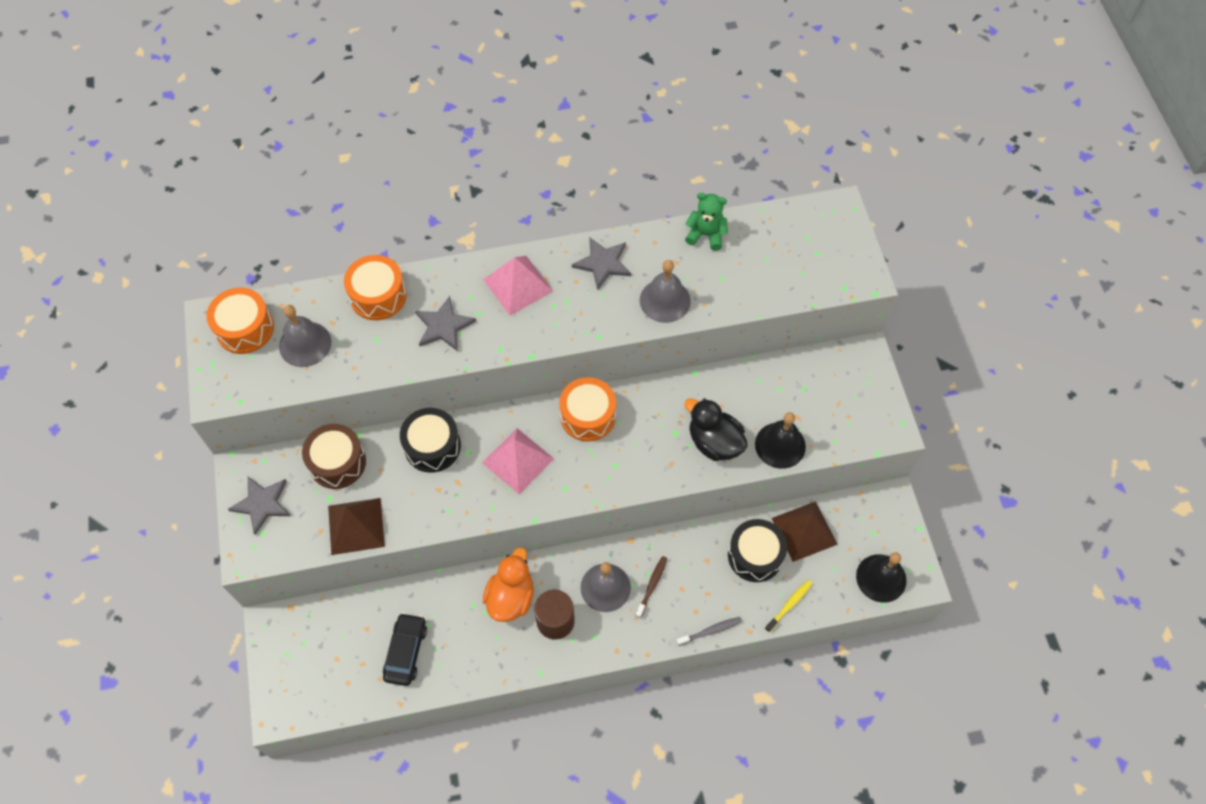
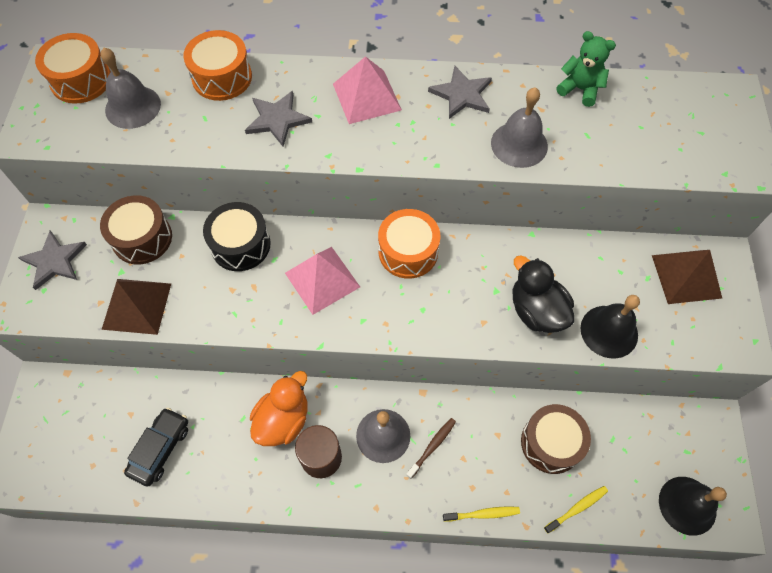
camera: 15 degrees right, 0 degrees up
(710, 631) = (483, 514): grey toothbrush -> yellow toothbrush
(755, 555) = (551, 443): black drum -> brown drum
(804, 531) = (610, 430): brown pyramid -> brown pyramid (686, 276)

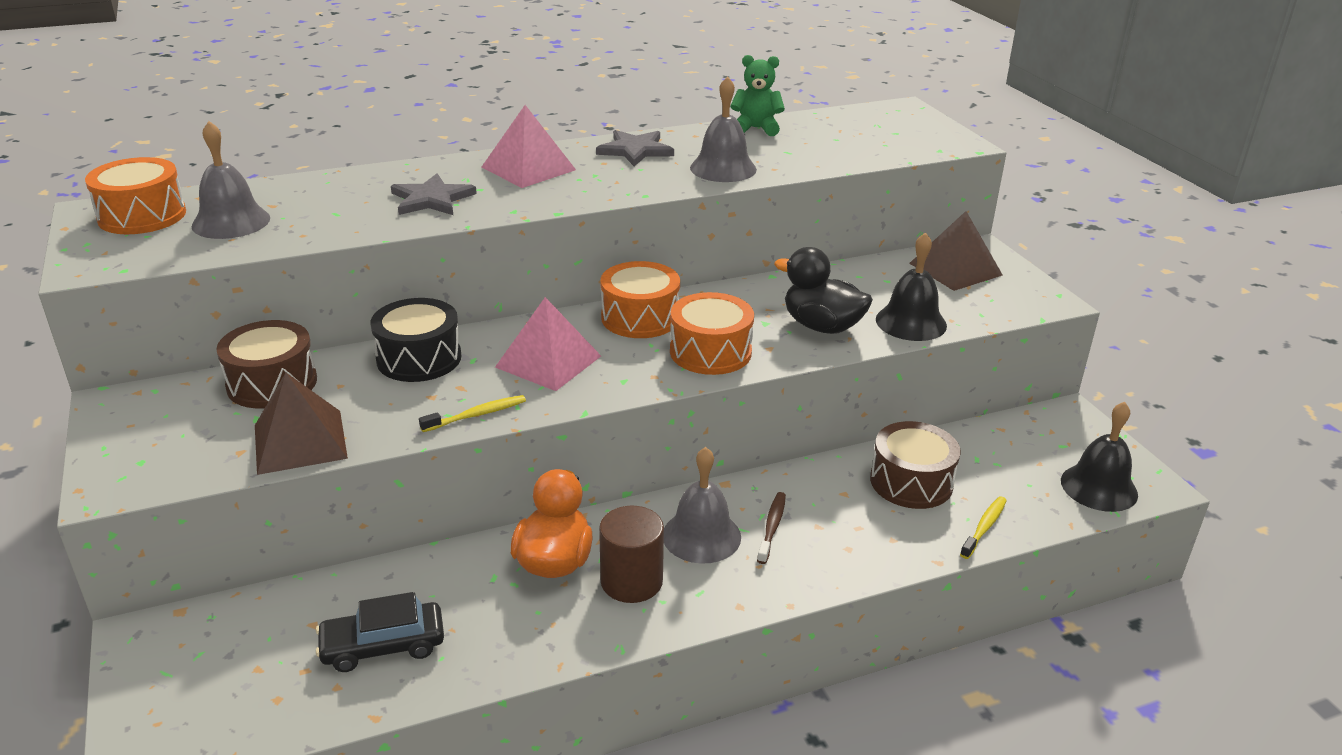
camera: 25 degrees left, 30 degrees down
(54, 261) = (144, 432): grey star -> none
(160, 449) = (383, 646): black car -> black car turned 105 degrees counterclockwise
(222, 77) = (338, 184): orange drum -> orange drum (710, 352)
(483, 514) = (879, 568): yellow toothbrush -> yellow toothbrush (476, 415)

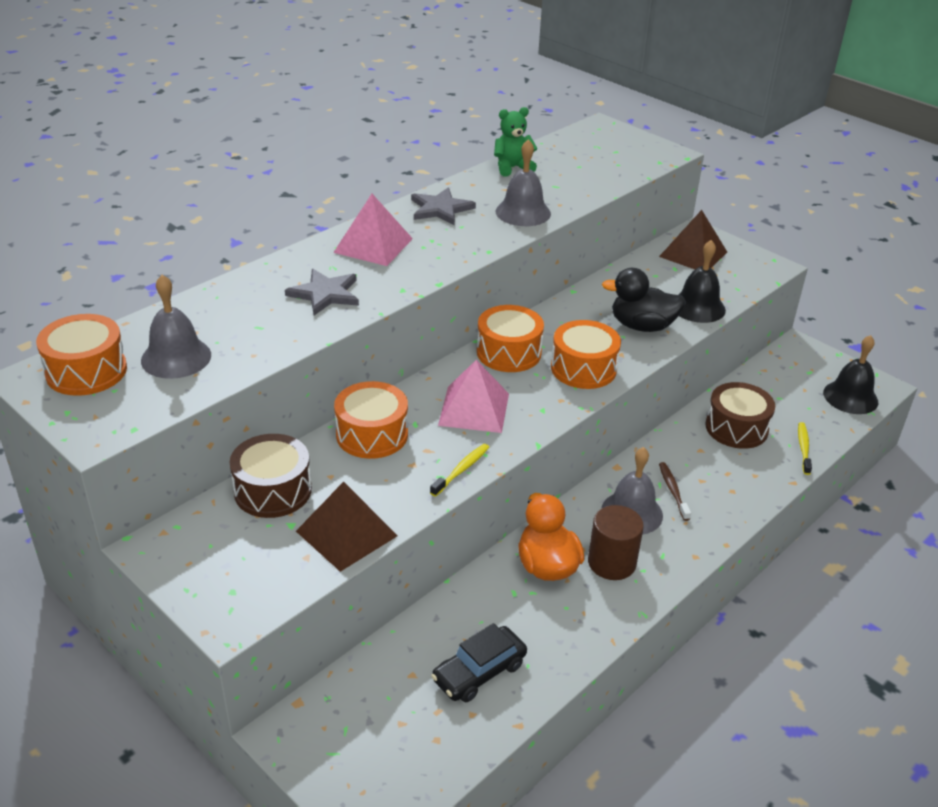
camera: 25 degrees left, 5 degrees up
(419, 358) = (372, 434): black drum -> orange drum

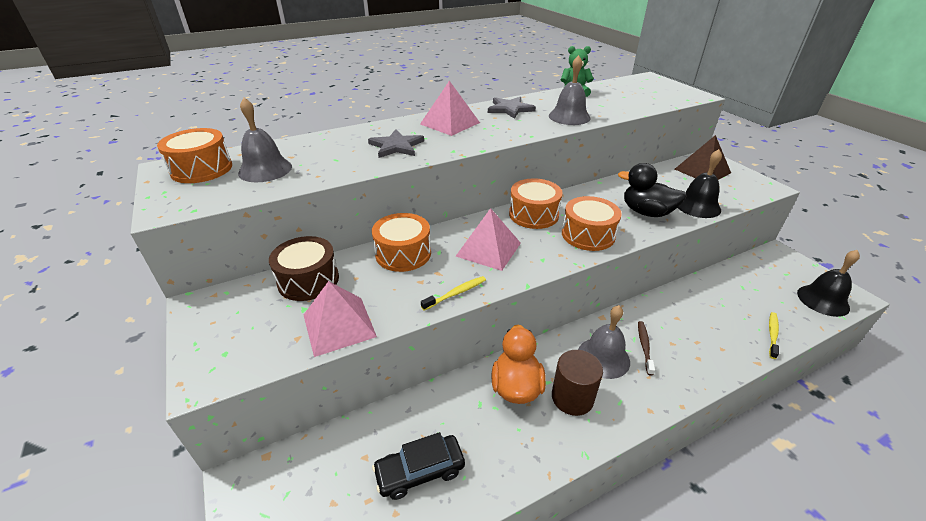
camera: 20 degrees right, 0 degrees up
(346, 533) = (339, 325): brown pyramid -> pink pyramid
(736, 428) = (713, 306): brown drum -> none

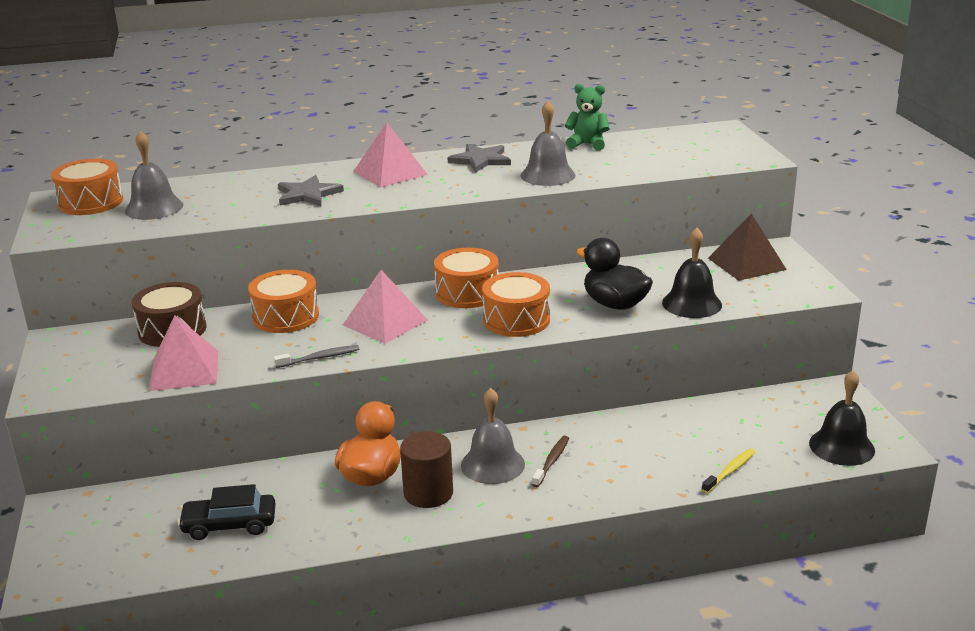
camera: 15 degrees right, 10 degrees down
(456, 293) = (319, 358): yellow toothbrush -> grey toothbrush

